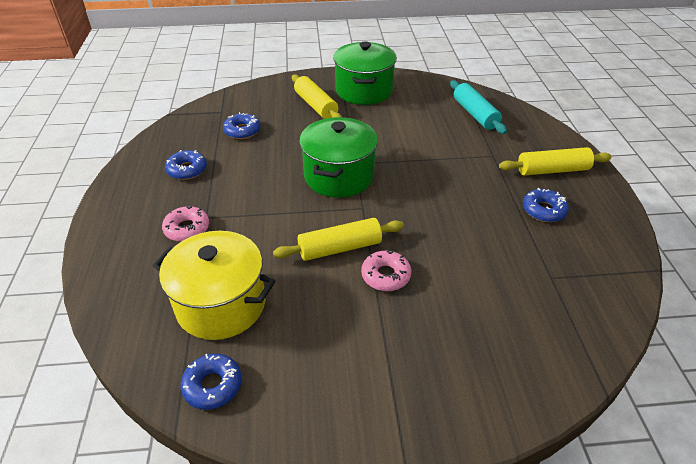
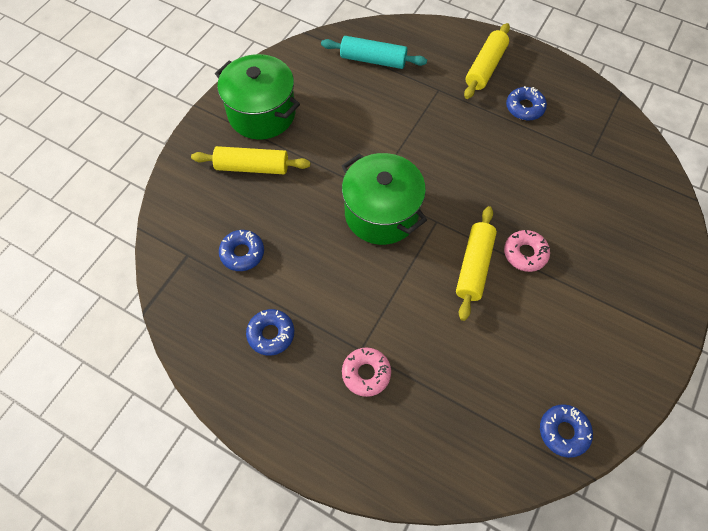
camera: 55 degrees left, 20 degrees up
(221, 304) = (483, 388): yellow pot -> none

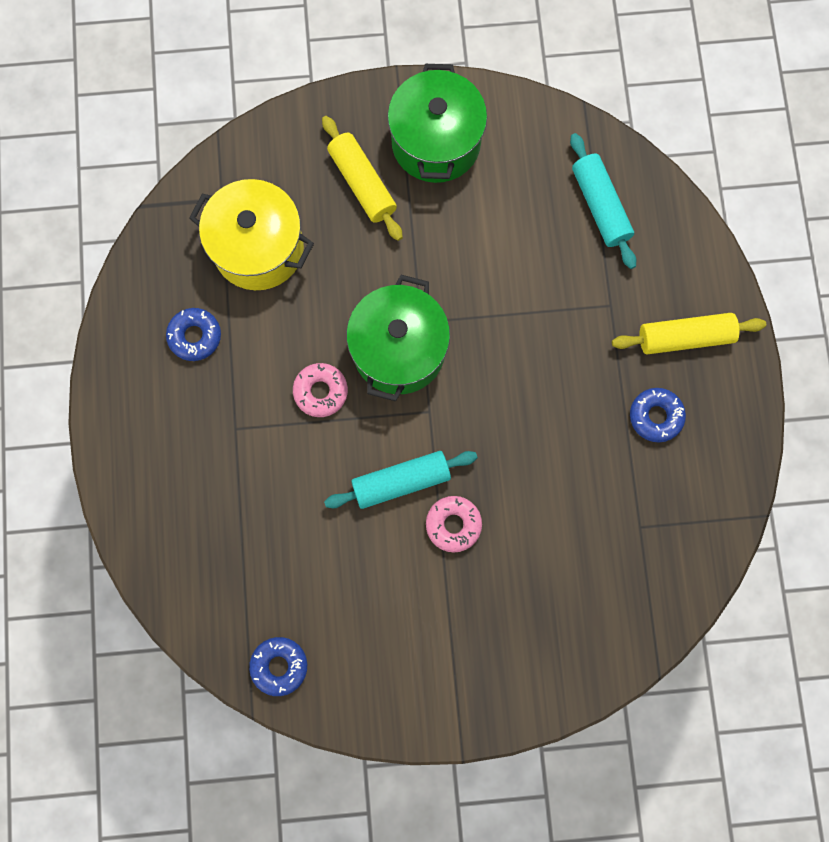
camera: 55 degrees right, 15 degrees up
(242, 253) = (258, 248): blue donut -> yellow pot
(366, 373) = (215, 449): pink donut -> pink donut (321, 391)
(474, 266) = (401, 481): yellow rolling pin -> turquoise rolling pin

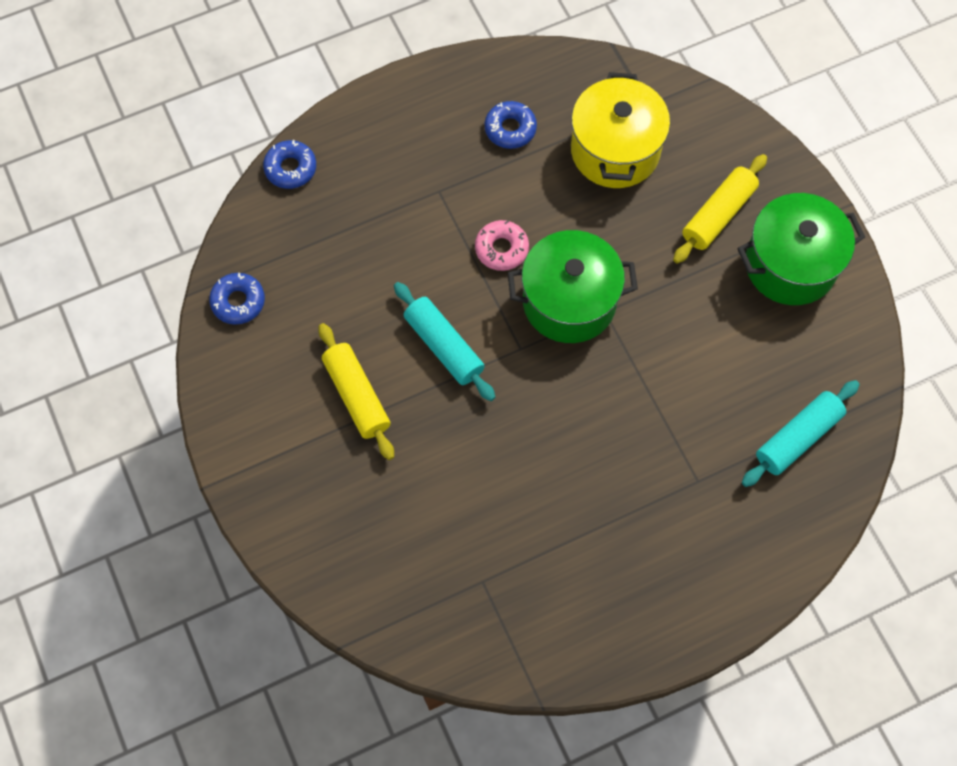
camera: 70 degrees right, 10 degrees down
(453, 524) = (420, 406): pink donut -> none
(655, 416) = (601, 561): blue donut -> blue donut (290, 168)
(685, 337) = (696, 565): yellow rolling pin -> yellow rolling pin (357, 395)

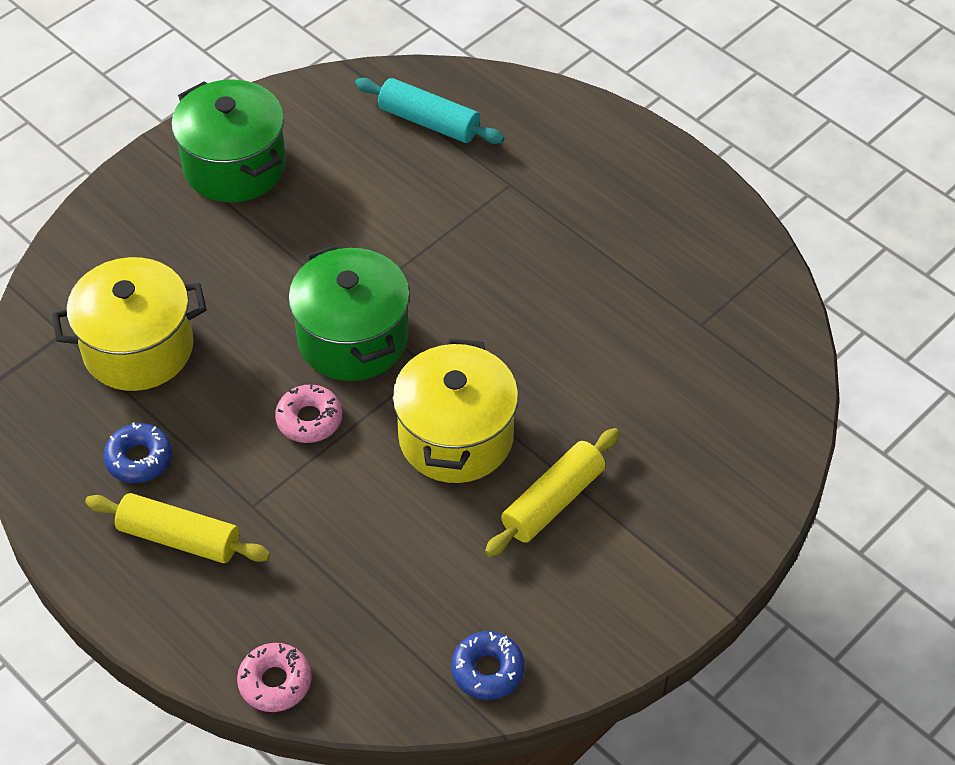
camera: 110 degrees left, 15 degrees down
(290, 168) = (275, 682): blue donut -> pink donut
(444, 346) = (456, 437): turquoise rolling pin -> yellow pot
(718, 215) = (194, 237): yellow rolling pin -> yellow rolling pin (179, 538)

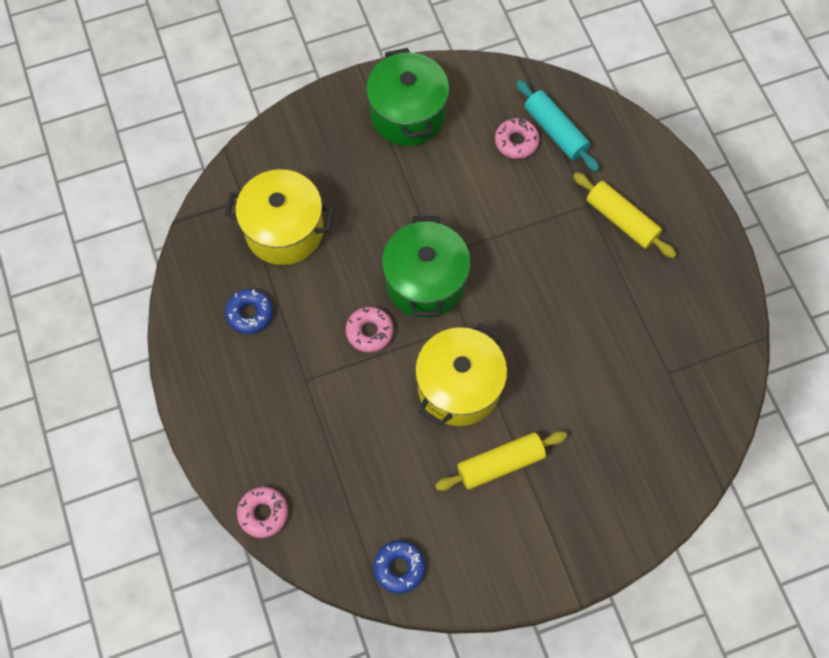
camera: 25 degrees right, 15 degrees up
(179, 538) = (250, 383): yellow rolling pin -> yellow rolling pin (621, 220)
(387, 149) = (516, 142): none -> pink donut

